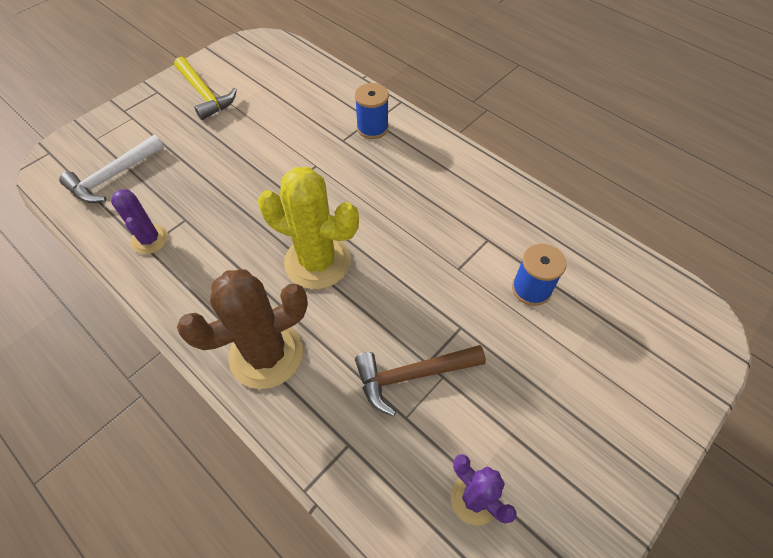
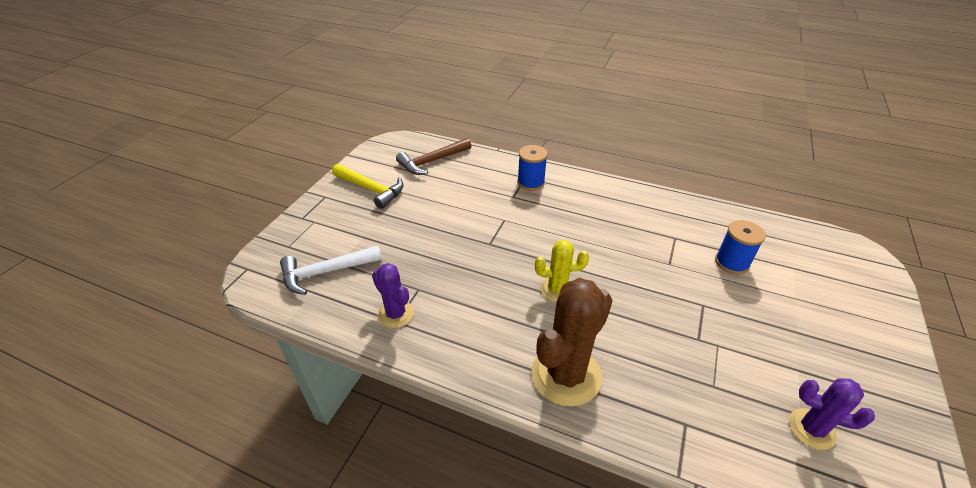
camera: 20 degrees left, 15 degrees down
(113, 176) = (326, 272): white hammer -> white hammer turned 45 degrees clockwise
(317, 262) = (557, 290): yellow cactus -> yellow cactus, size x0.57
(412, 375) = (695, 352): brown hammer -> brown hammer (432, 161)

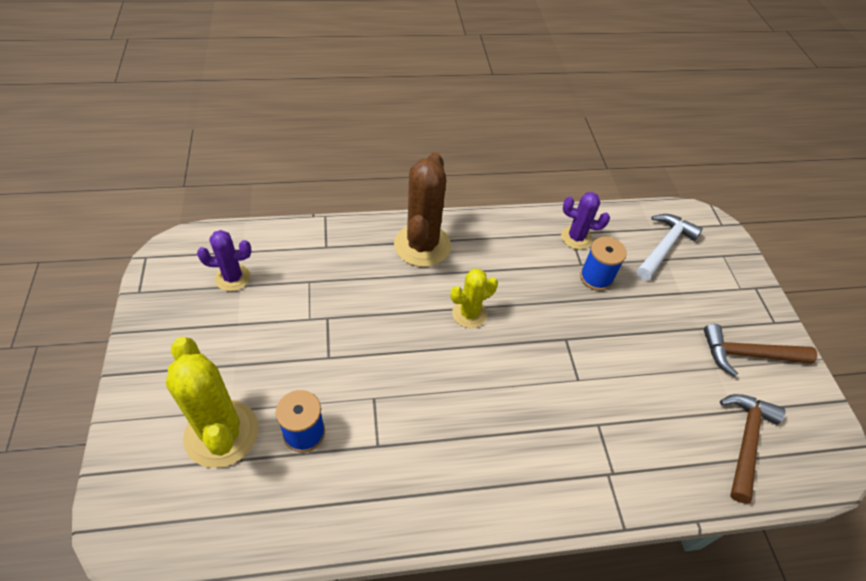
camera: 145 degrees right, 10 degrees up
(371, 189) = (748, 355): yellow hammer -> brown hammer
(531, 182) = (598, 464): blue spool -> blue spool (596, 277)
(802, 285) = (221, 433): none -> yellow cactus

